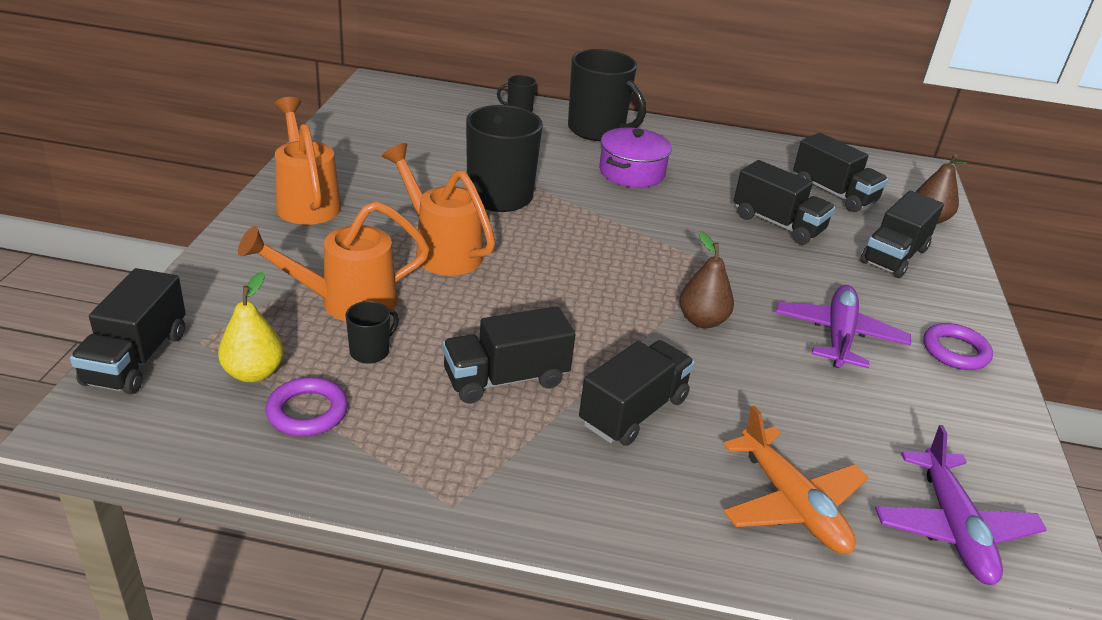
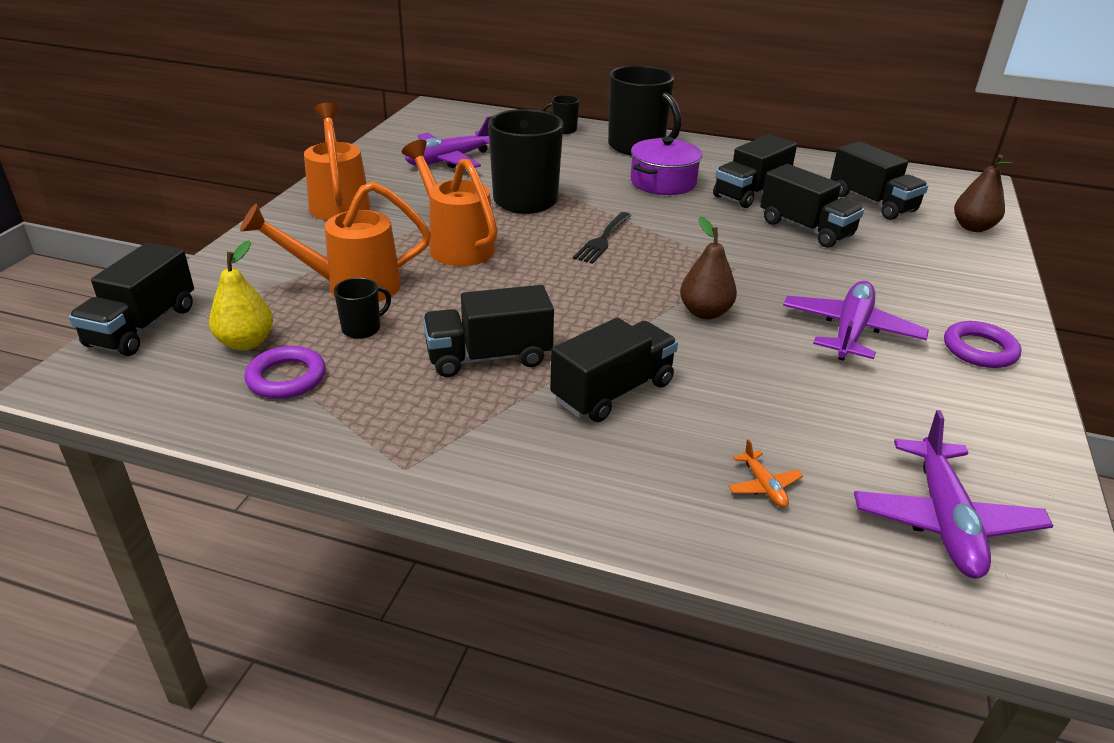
camera: 10 degrees right, 0 degrees up
(410, 148) = (450, 160): none -> purple plane
(587, 241) = (602, 240): none -> black fork
(791, 504) = (763, 486): orange plane -> orange plane, size x0.44
(894, 256) = (927, 260): black truck -> black truck (750, 193)

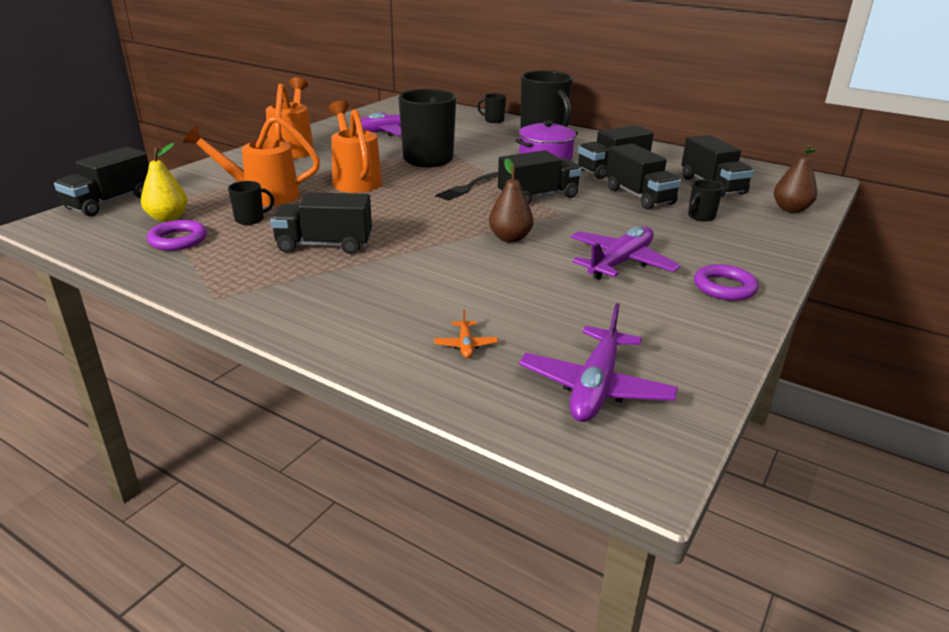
camera: 15 degrees right, 5 degrees down
(612, 392) = (398, 275): black truck -> black truck (538, 196)
(889, 250) = (700, 217): none -> black mug

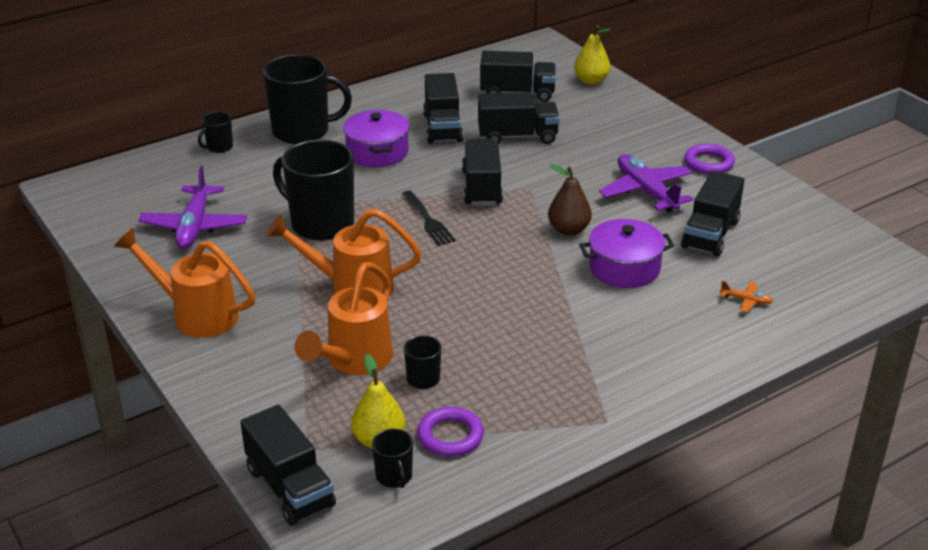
camera: 65 degrees left, 5 degrees up
(324, 245) = (523, 338): black truck -> black truck (710, 234)
(469, 271) = (624, 268): none -> purple pot
(595, 387) = (820, 262): purple plane -> none
(700, 217) = (580, 125): black mug -> black mug (394, 476)
(790, 209) = (591, 81): brown pear -> yellow pear

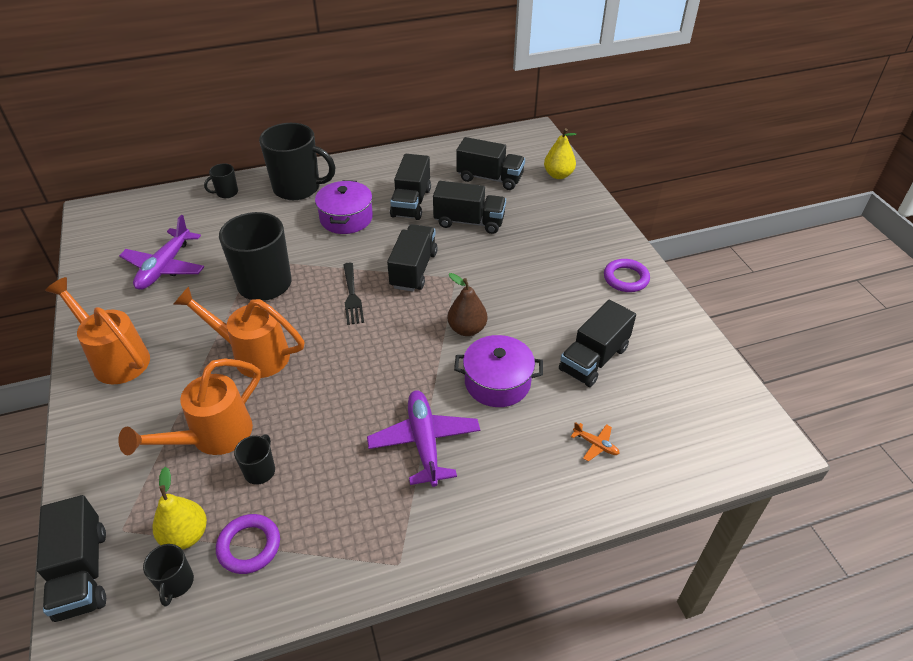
camera: 15 degrees right, 10 degrees up
(646, 191) = (555, 300): purple plane -> purple plane (424, 442)

